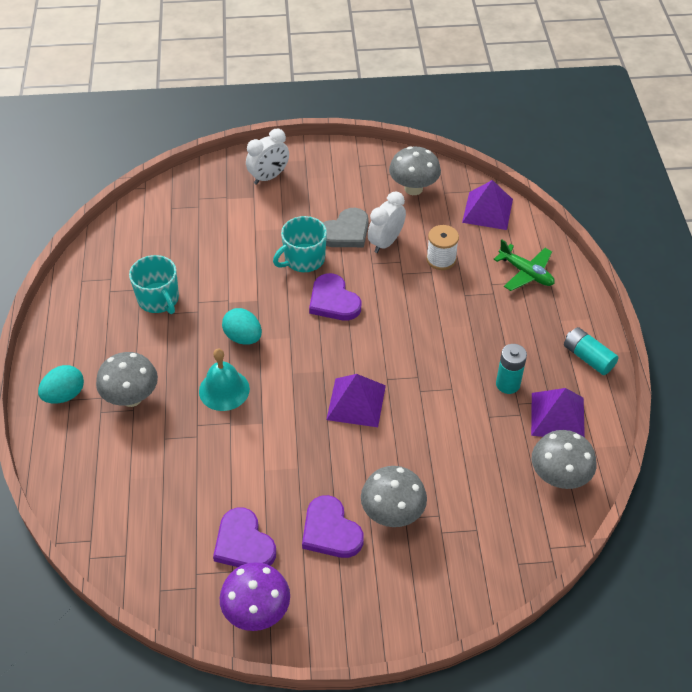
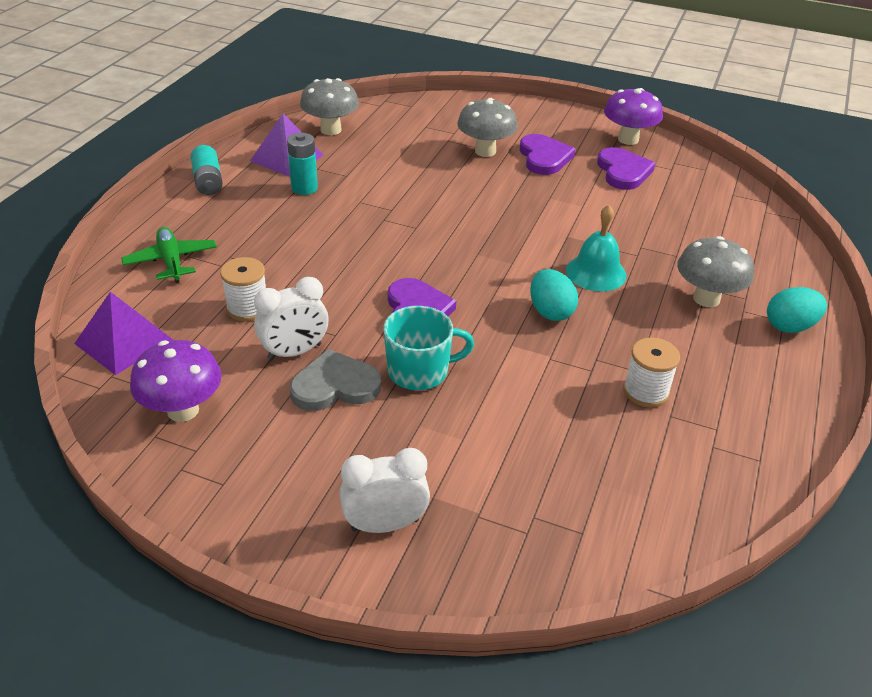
camera: 155 degrees left, 10 degrees down
(159, 299) = (645, 391): turquoise mug -> white spool
(356, 402) = (461, 221): purple pyramid -> none
(413, 188) = (183, 410): grey mushroom -> purple mushroom

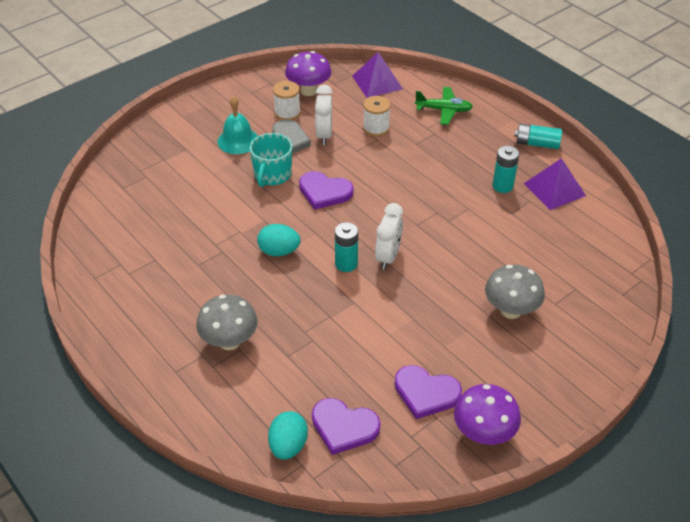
camera: 120 degrees right, 5 degrees up
(331, 130) = (593, 226): grey mushroom -> none
(385, 524) = (185, 130): white clock -> white clock (388, 257)
(520, 257) = (346, 264): none -> turquoise battery
(544, 157) = (480, 347): purple heart -> purple heart (344, 427)
(596, 272) = (301, 295): turquoise bell -> turquoise bell (238, 140)
(645, 391) = (180, 259): white spool -> white spool (287, 113)
(789, 326) = (167, 371): turquoise egg -> turquoise egg (288, 446)

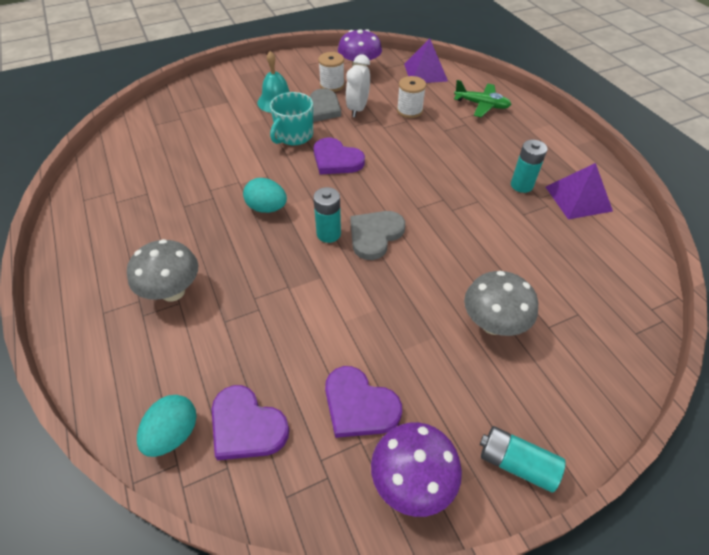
camera: 15 degrees right, 5 degrees up
(388, 257) = (375, 235): white clock -> grey heart
(537, 144) = (569, 150): turquoise battery -> turquoise battery (516, 463)

